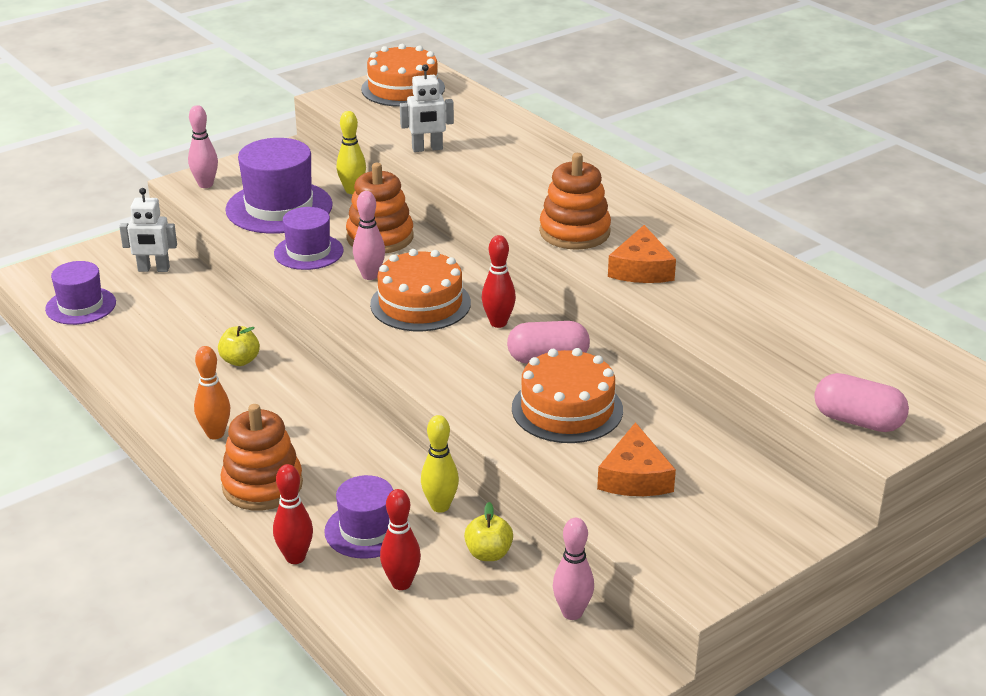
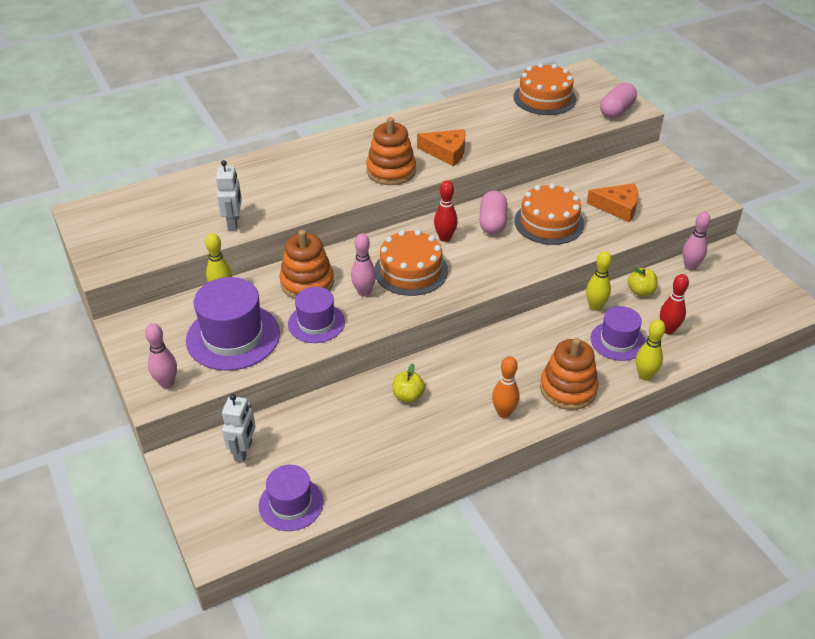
camera: 80 degrees left, 10 degrees up
(295, 557) = (644, 376): red bowling pin -> yellow bowling pin
(403, 88) = (111, 225): orange cake -> orange cake (544, 98)

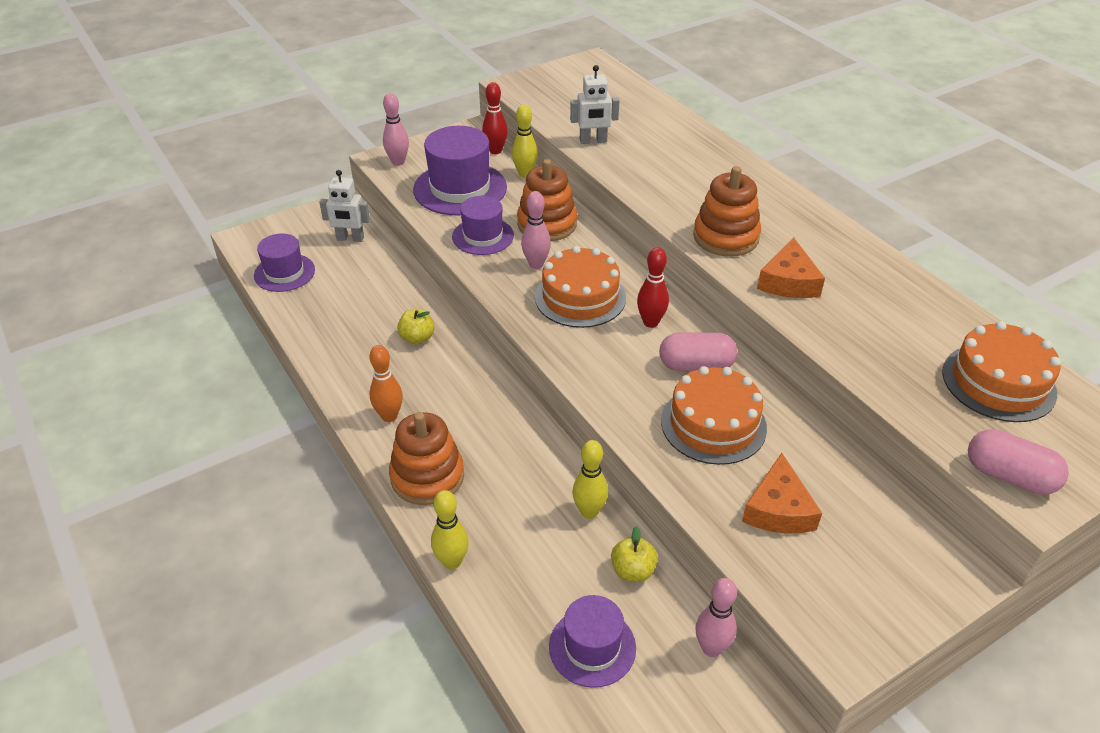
camera: 85 degrees right, 0 degrees up
(618, 341) = (520, 534): purple hat -> purple hat (592, 647)
(668, 330) = (549, 600): red bowling pin -> red bowling pin (495, 151)

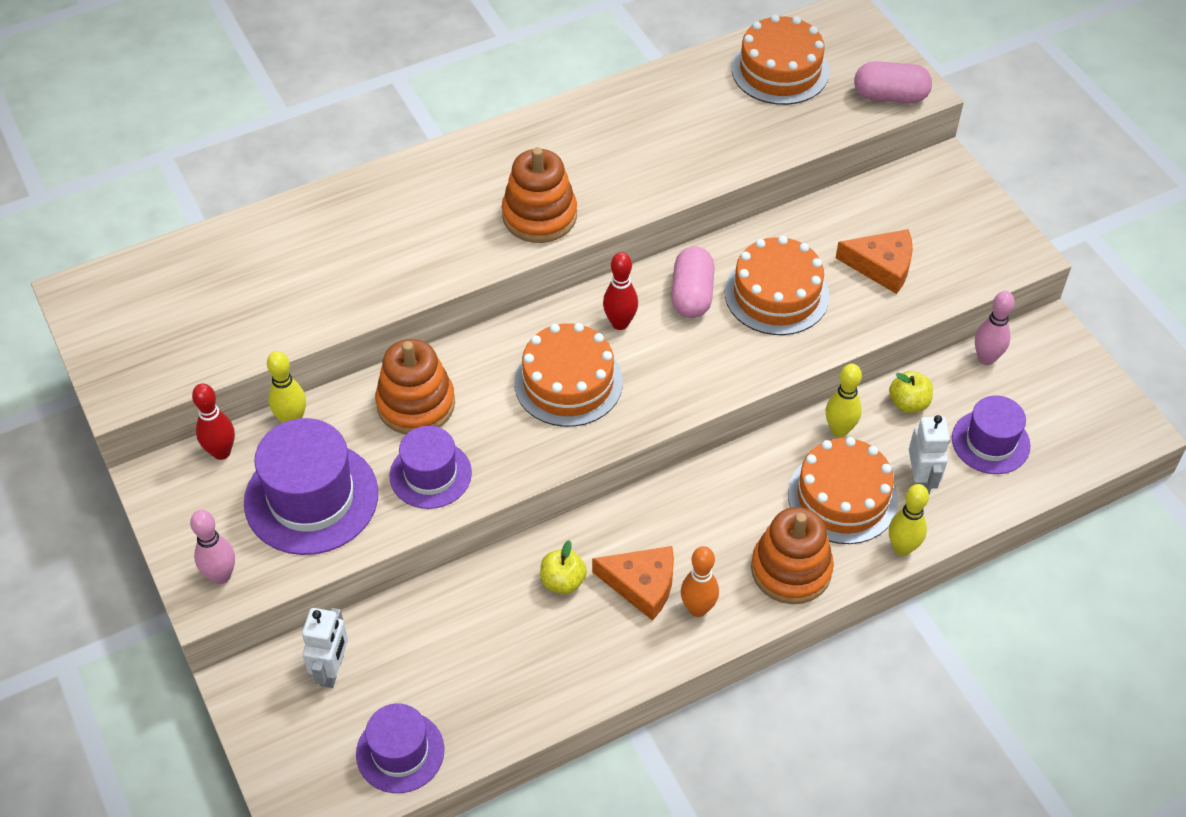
camera: 85 degrees left, 10 degrees up
(509, 514) = (842, 497): none -> orange cake
(536, 264) = (499, 421): pink bowling pin -> none
(593, 141) = (305, 313): white robot -> white robot (920, 480)
(788, 281) = (624, 179): orange cheese -> orange cheese (642, 584)
(1009, 476) = (890, 96): pink capsule -> pink capsule turned 60 degrees clockwise

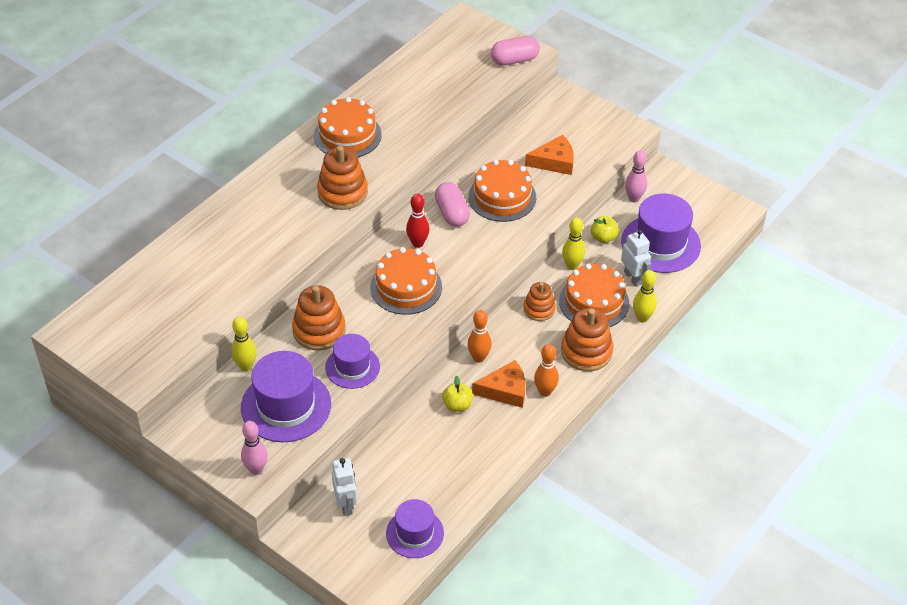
camera: 25 degrees left, 5 degrees down
(221, 452) = (211, 400): red bowling pin -> none
(631, 521) = (479, 358): none -> orange bowling pin
(756, 479) = (539, 309): none -> orange stacking toy
(780, 70) = (440, 64): orange cake -> orange cake (347, 135)
(990, 442) = (660, 244): purple hat -> purple hat, size x1.61

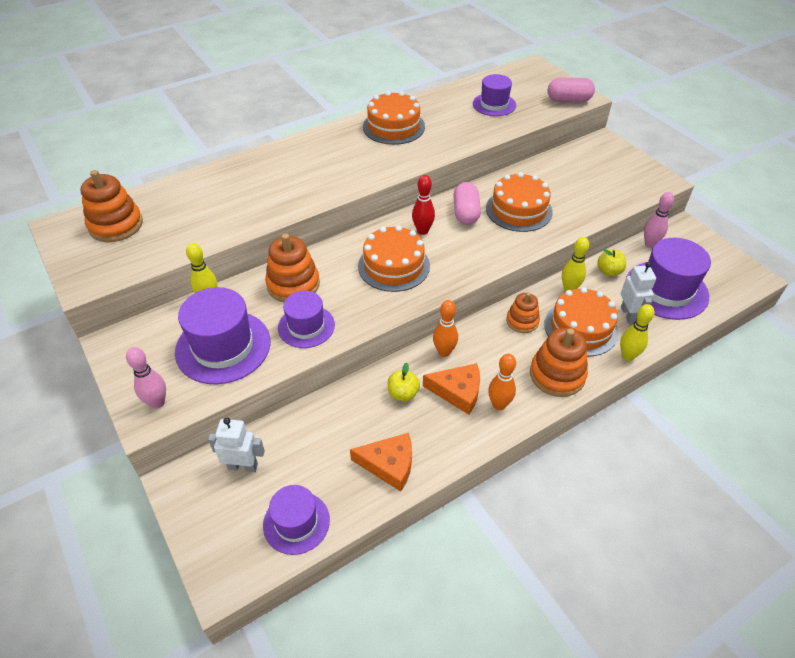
camera: 20 degrees right, 0 degrees up
(342, 192) = (366, 168): orange stacking toy -> orange stacking toy (116, 225)
(346, 504) = (243, 466): white robot -> white robot turned 90 degrees counterclockwise
(440, 83) = (494, 104): none -> purple hat
(554, 162) = (580, 192): orange cheese -> orange cheese (389, 464)

